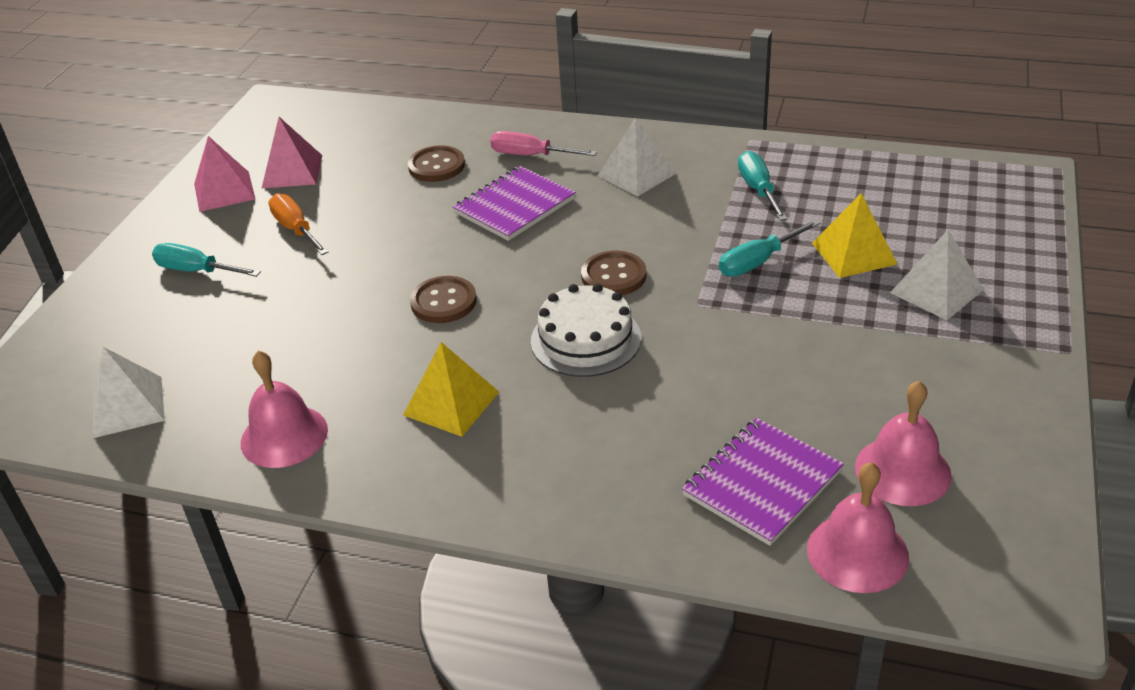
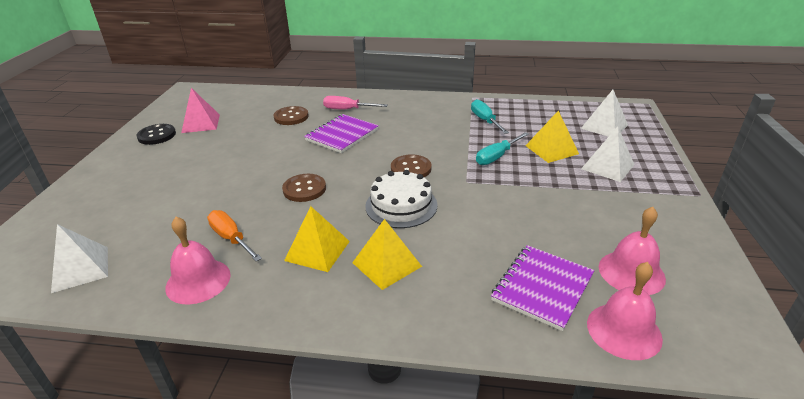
camera: 10 degrees left, 5 degrees down
(197, 271) = (137, 180): turquoise screwdriver -> none
(224, 191) = (157, 135): pink pyramid -> black button
(296, 229) = (204, 154): orange screwdriver -> orange screwdriver (231, 238)
(547, 431) = (386, 264): none -> yellow pyramid
(636, 174) = (412, 116): white pyramid -> white pyramid (604, 126)

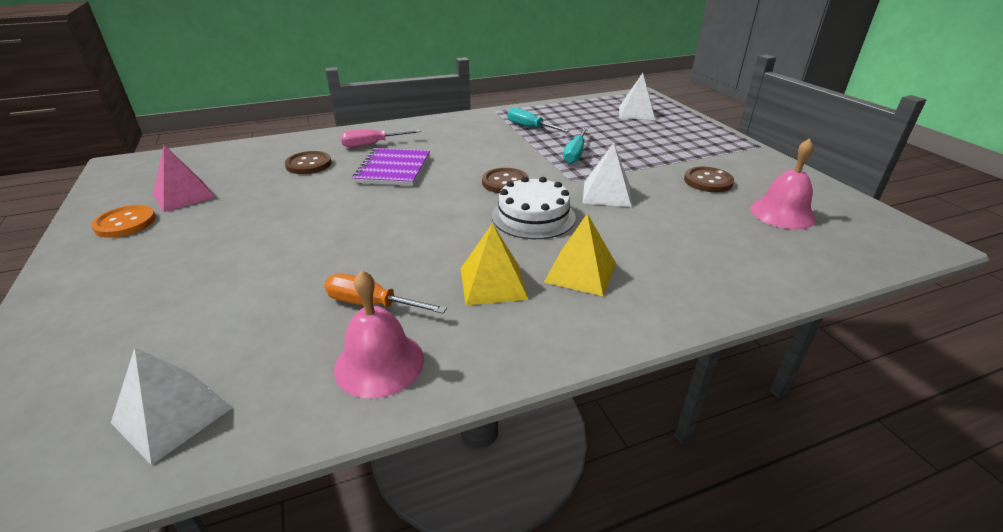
camera: 30 degrees left, 0 degrees up
(157, 135) = (125, 223): black button -> orange button
(304, 189) = (408, 229): brown button -> brown button (708, 181)
(542, 288) = (735, 246): purple notebook -> none
(551, 149) = (615, 138): yellow pyramid -> none
(607, 166) = (674, 141): white pyramid -> white pyramid (606, 193)
(624, 330) = (828, 257): pink bell -> none

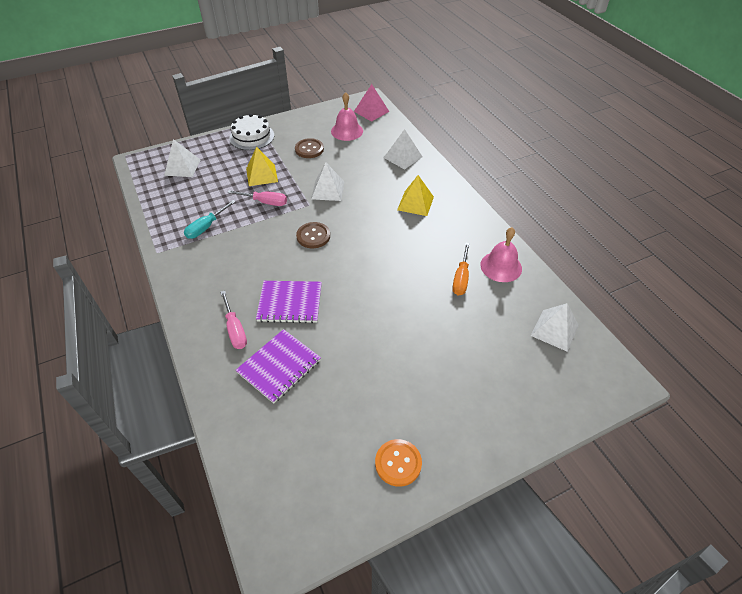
camera: 95 degrees left, 15 degrees up
(184, 195) = (346, 443): pink pyramid -> pink pyramid (371, 111)
(308, 164) = (279, 366): brown button -> purple notebook
(493, 283) = (432, 234): yellow pyramid -> yellow pyramid (261, 175)
(533, 216) = (360, 221): white cake -> white cake (252, 137)
(575, 154) = (265, 202): turquoise screwdriver -> pink screwdriver
(726, 268) = (403, 157): none -> white pyramid

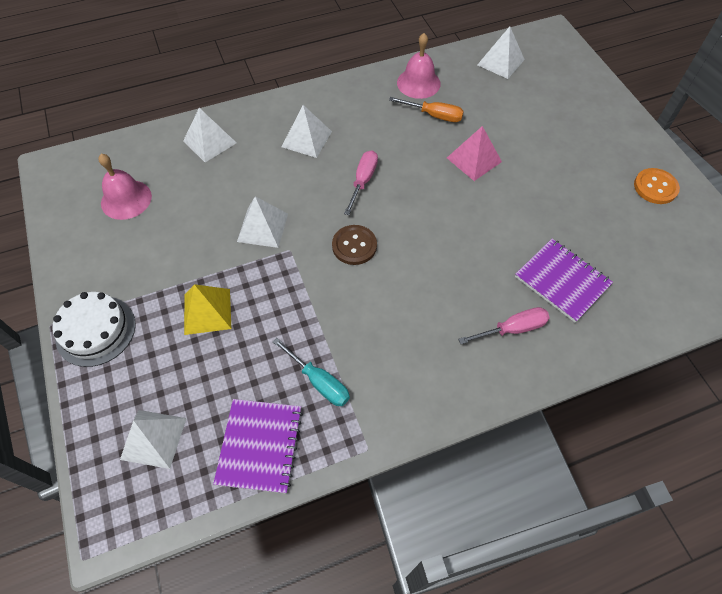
camera: 85 degrees left, 10 degrees up
(265, 202) = (274, 304): pink screwdriver -> pink screwdriver (363, 181)
(290, 303) = (469, 271): purple notebook -> purple notebook (260, 446)
(309, 149) = (158, 248): brown button -> none
(371, 111) = (84, 167): pink pyramid -> pink pyramid (474, 159)
(415, 203) = (306, 139): yellow pyramid -> white pyramid

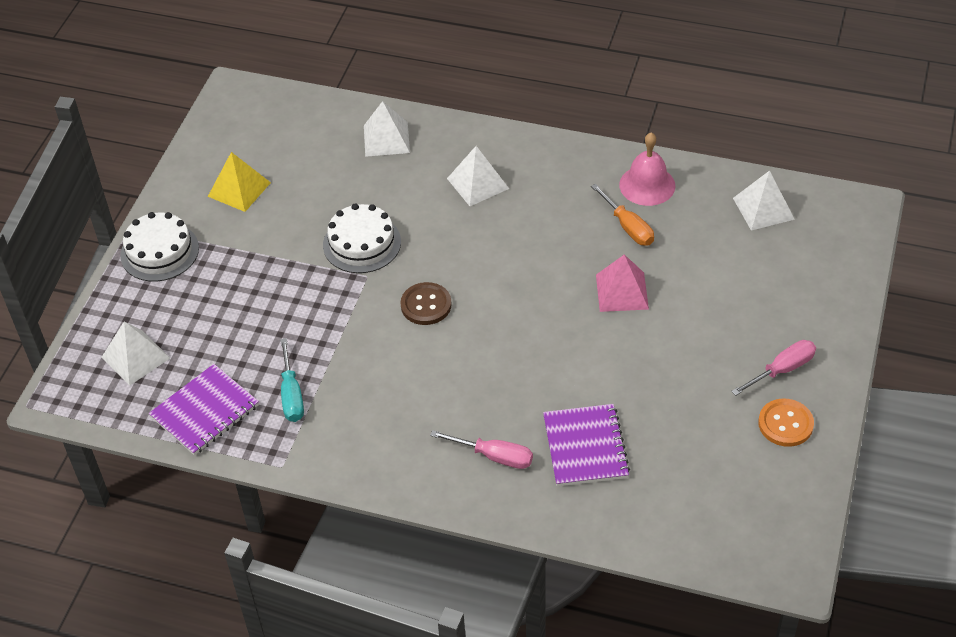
camera: 40 degrees right, 10 degrees down
(126, 199) = (270, 154): pink bell -> none
(207, 311) = (254, 287): yellow pyramid -> yellow pyramid (239, 189)
(262, 227) = (362, 243): white pyramid -> white cake
(363, 181) = (491, 252): pink screwdriver -> pink screwdriver (782, 370)

